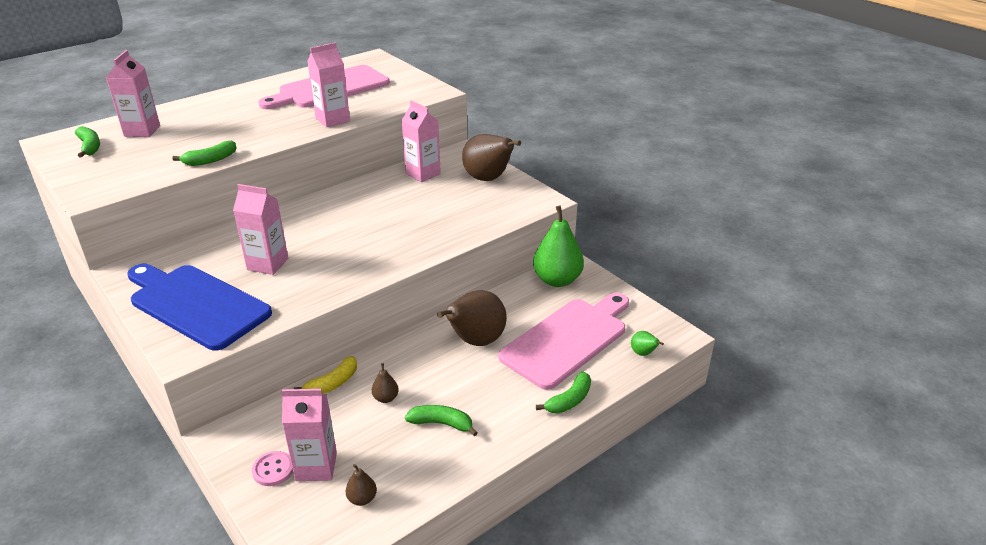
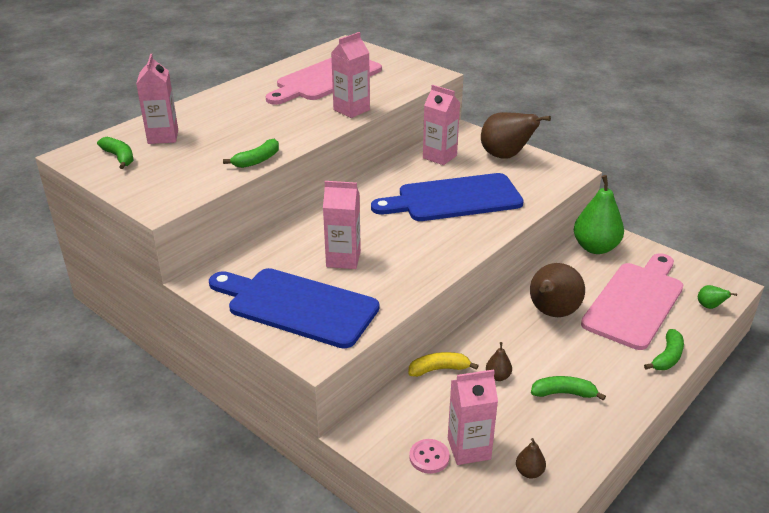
camera: 10 degrees left, 0 degrees up
(332, 383) = (439, 369): yellow banana -> yellow banana turned 135 degrees counterclockwise
(410, 216) = (454, 199): none -> blue cutting board

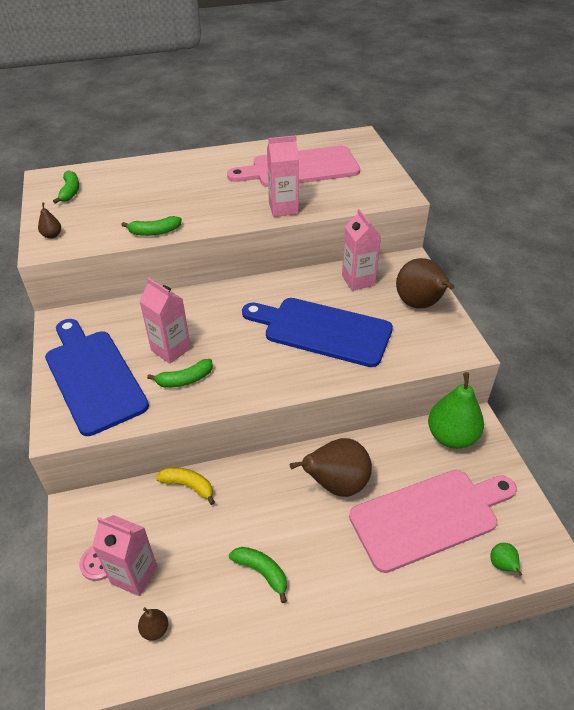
camera: 35 degrees right, 10 degrees up
(163, 137) = (118, 183): pink carton -> none
(498, 376) = (226, 521): brown pear -> brown pear (52, 235)
(667, 357) = (396, 595): green banana -> green banana (185, 380)

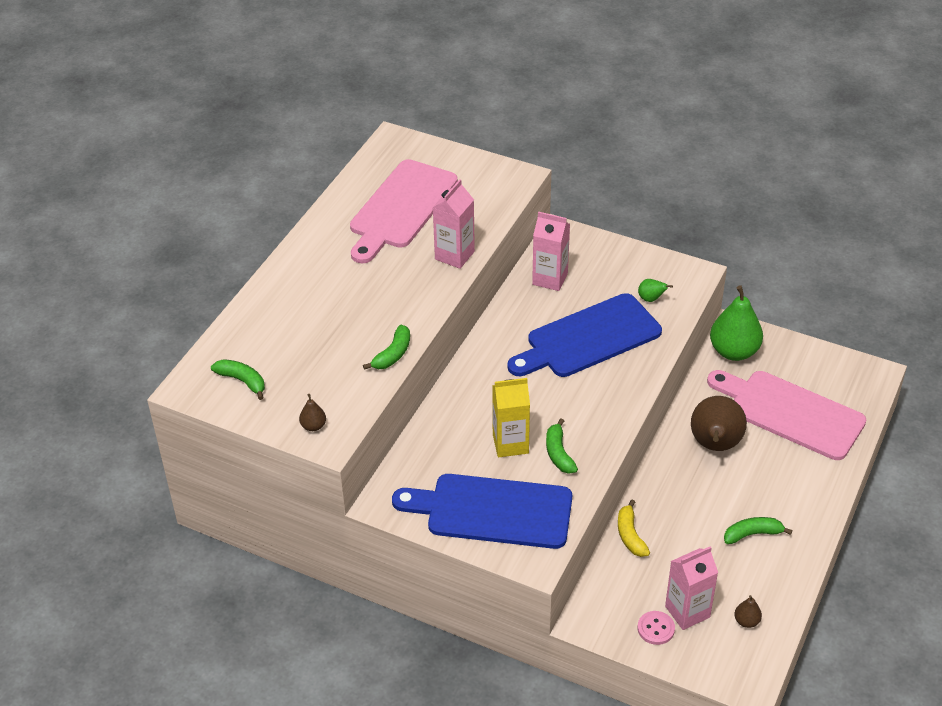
camera: 50 degrees left, 0 degrees up
(171, 349) = (510, 444): pink carton -> yellow carton
(185, 380) = (559, 453): green banana -> green banana turned 150 degrees clockwise
(188, 486) = (630, 535): yellow banana -> yellow banana turned 75 degrees counterclockwise
(420, 305) = (620, 264): brown pear -> none
(429, 516) = (790, 413): pink cutting board -> pink cutting board turned 75 degrees counterclockwise
(502, 565) = (861, 403): green pear -> green pear (651, 299)

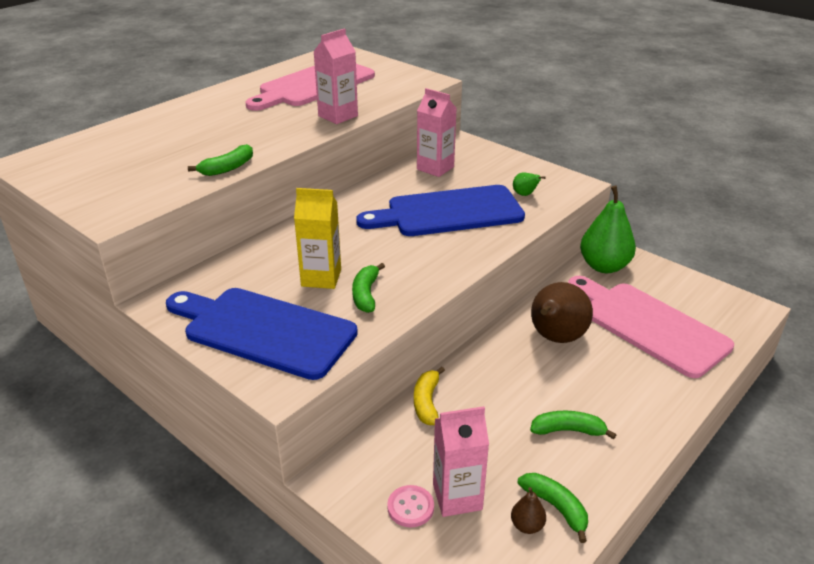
camera: 15 degrees right, 10 degrees down
(242, 381) = (75, 165): green banana -> green banana (556, 507)
(313, 426) = (106, 205): brown pear -> none

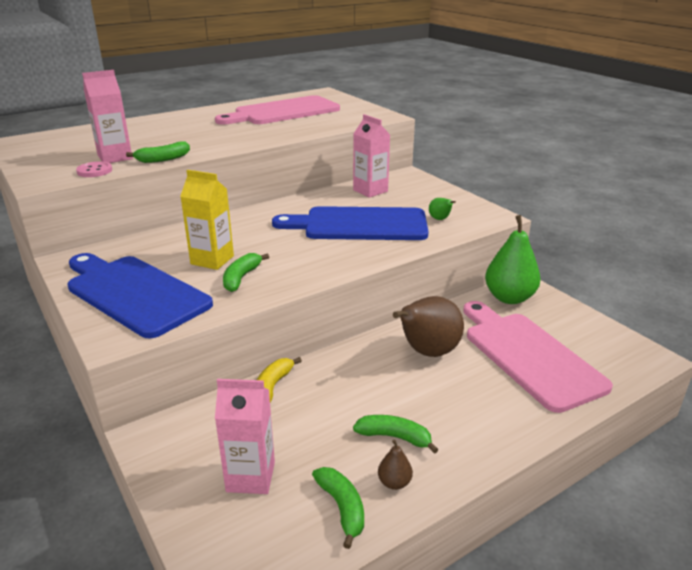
camera: 15 degrees right, 5 degrees down
(338, 116) = (285, 133): pink carton -> pink carton (115, 157)
(410, 507) = (201, 477): pink button -> pink button (94, 171)
(527, 525) = (303, 519): brown pear -> brown pear (394, 482)

